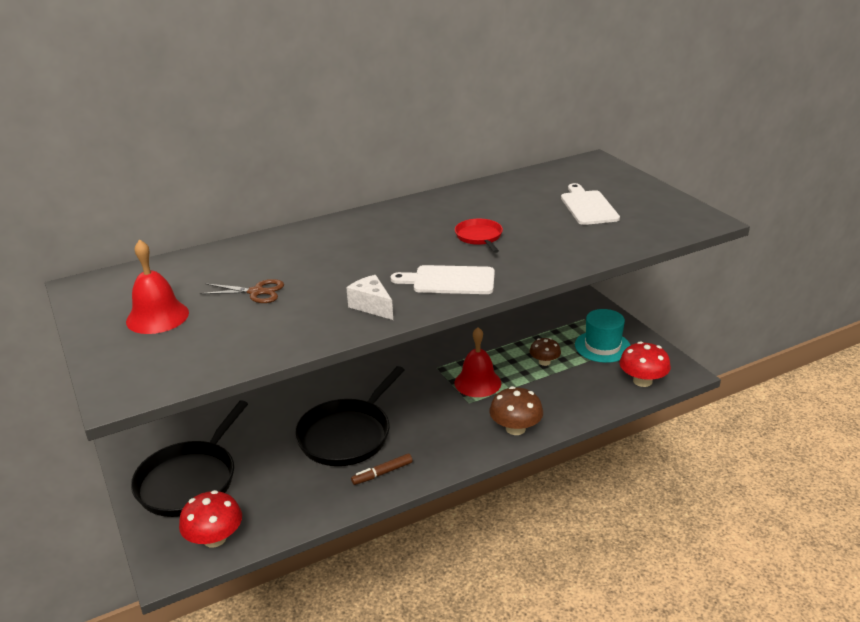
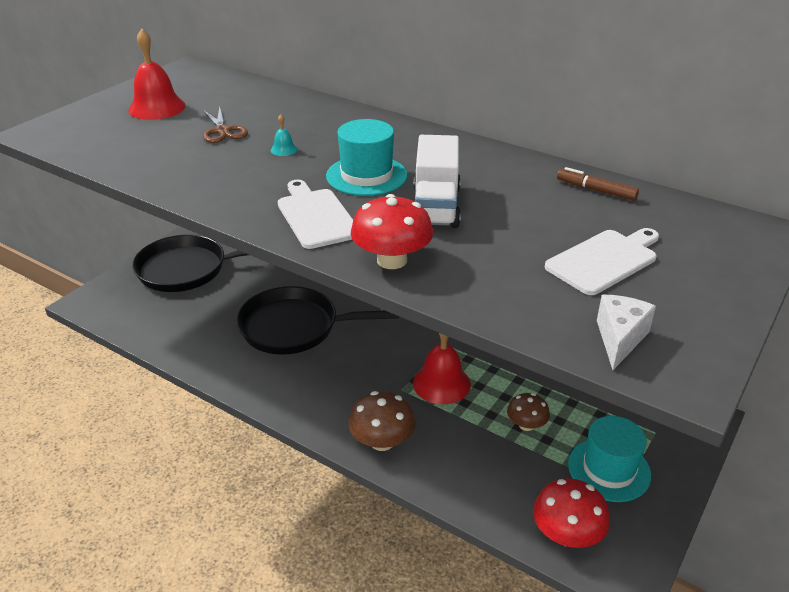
camera: 60 degrees right, 5 degrees up
(215, 538) = (126, 310): red mushroom -> red mushroom (392, 260)
(327, 272) = (284, 149): none -> turquoise bell
(372, 306) = (232, 190): white cheese -> white cheese (619, 339)
(382, 473) = (253, 370): brown marker -> brown marker (596, 190)
(409, 250) = (366, 175): none -> turquoise hat
(479, 237) = (435, 207): red pan -> white truck

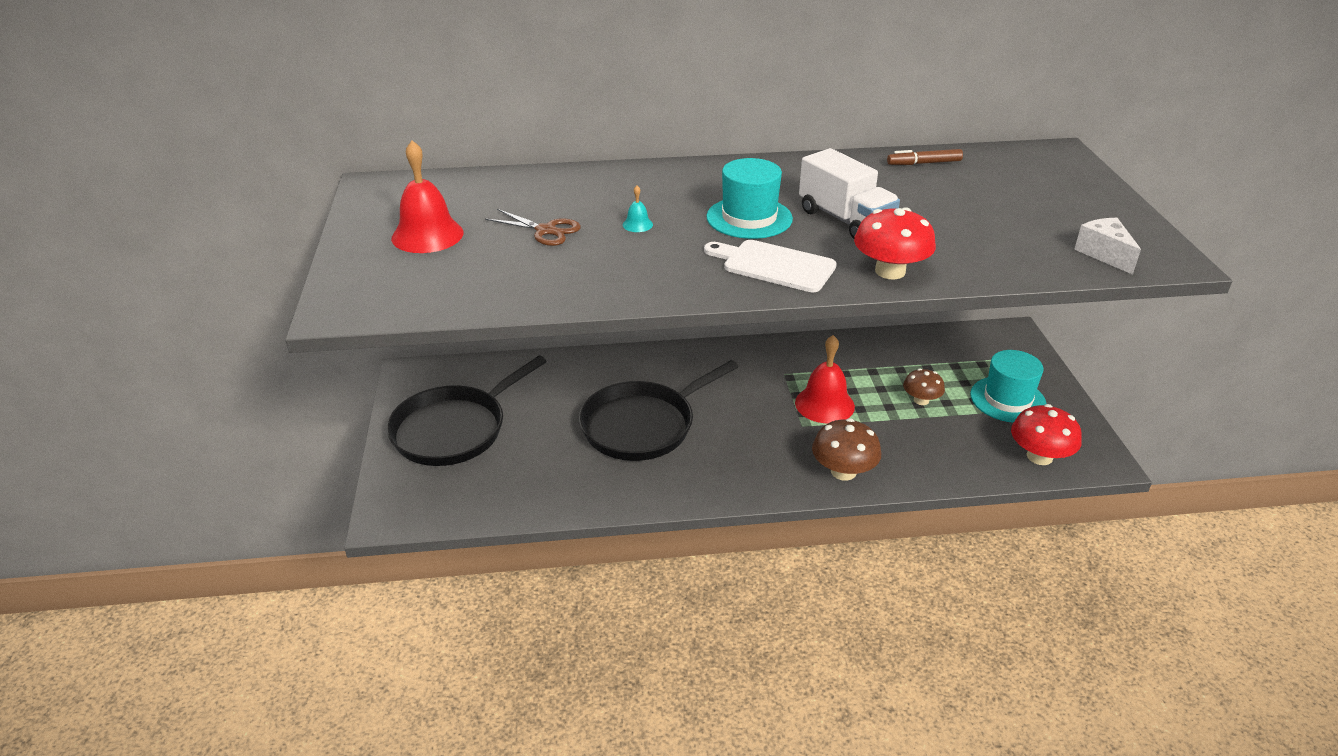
camera: 40 degrees left, 0 degrees up
(604, 260) = (1012, 209): white cutting board -> none

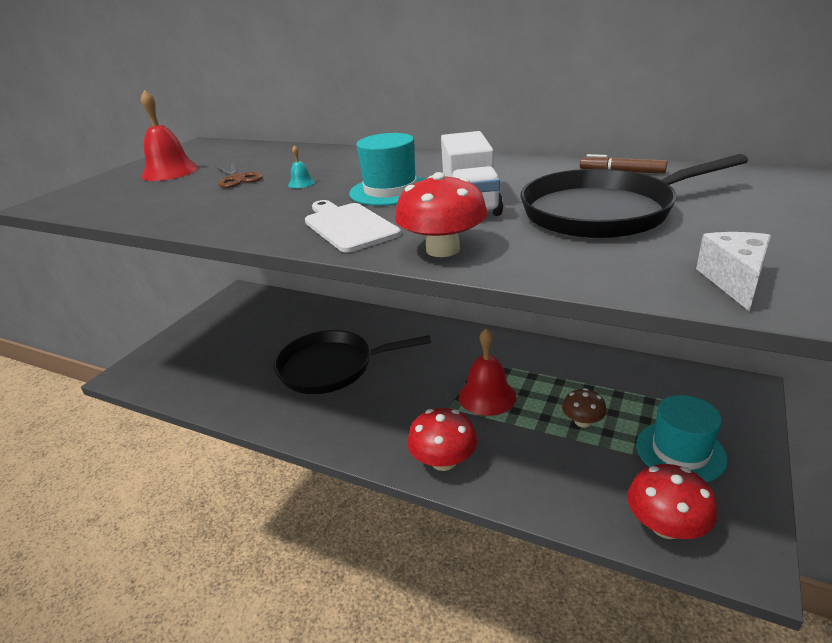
camera: 35 degrees right, 5 degrees down
(454, 430) = (219, 333): black pan -> black pan (603, 212)
(843, 471) = (443, 461): brown mushroom -> red mushroom

